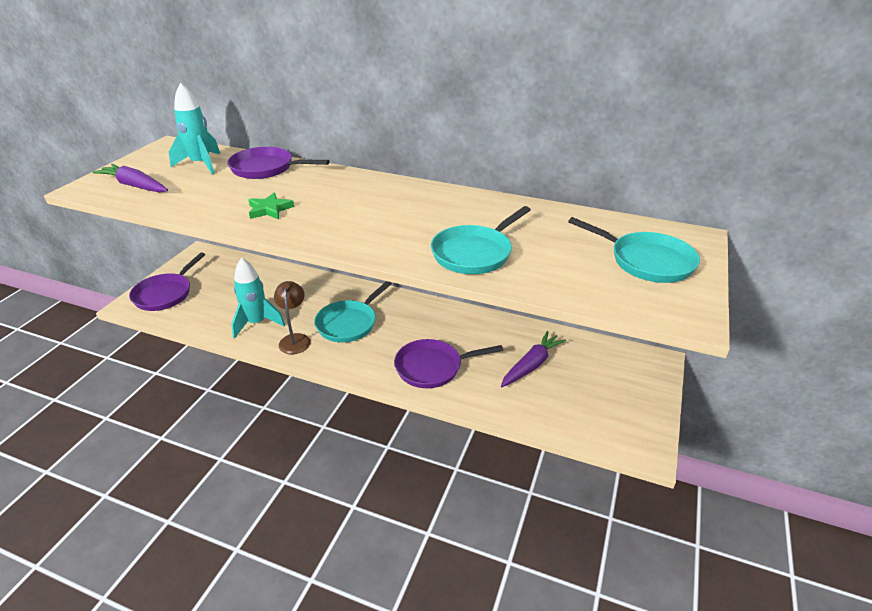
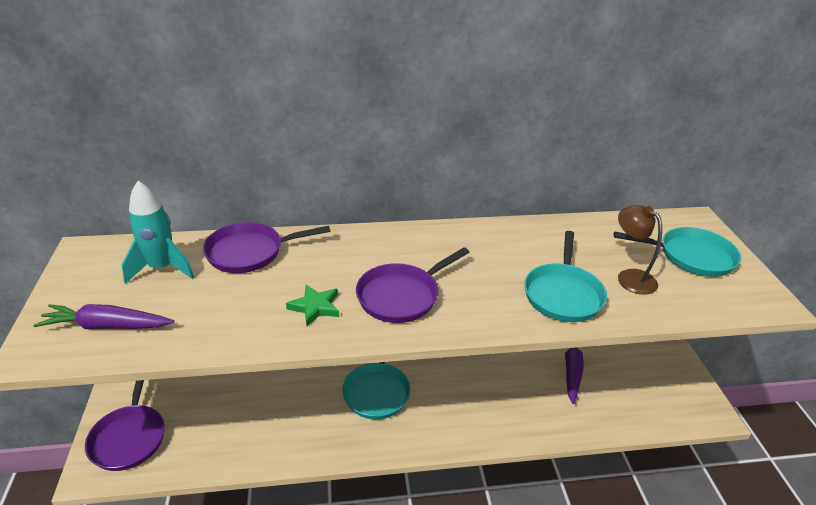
camera: 30 degrees left, 0 degrees up
(257, 323) = (278, 430): turquoise rocket -> none
(295, 339) = (337, 433): brown lamp -> brown lamp (630, 277)
(433, 367) = (495, 408): purple pan -> purple pan (402, 296)

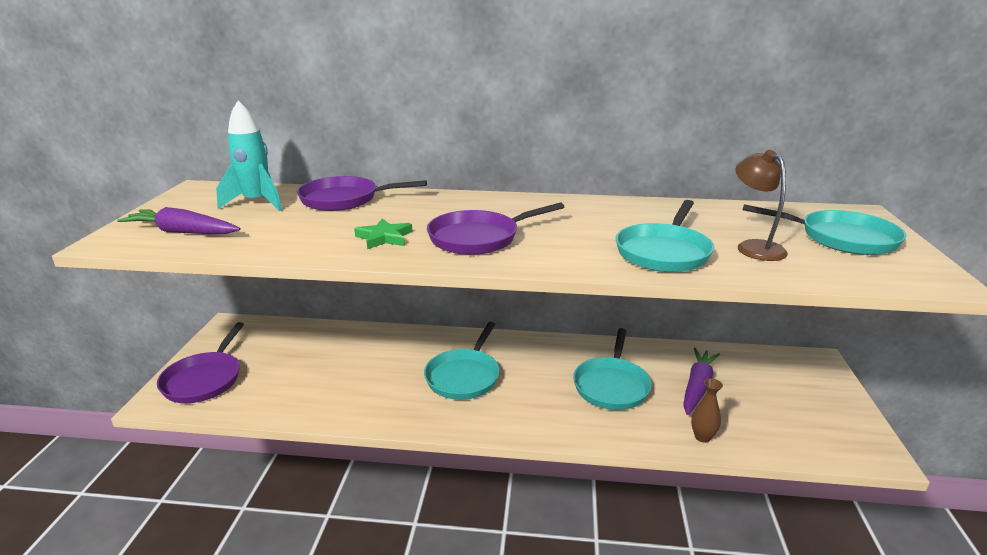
camera: 15 degrees right, 10 degrees down
(504, 379) = (611, 385): none -> turquoise pan
(587, 421) = (702, 437): none -> brown vase

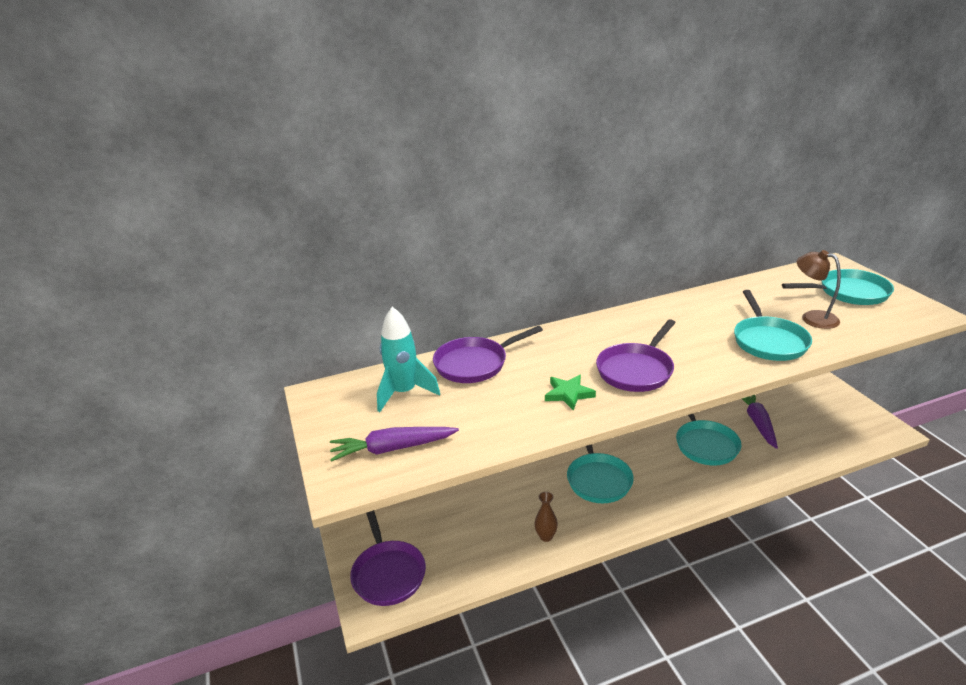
camera: 25 degrees left, 5 degrees up
(702, 437) = (794, 461): brown vase -> brown vase (546, 536)

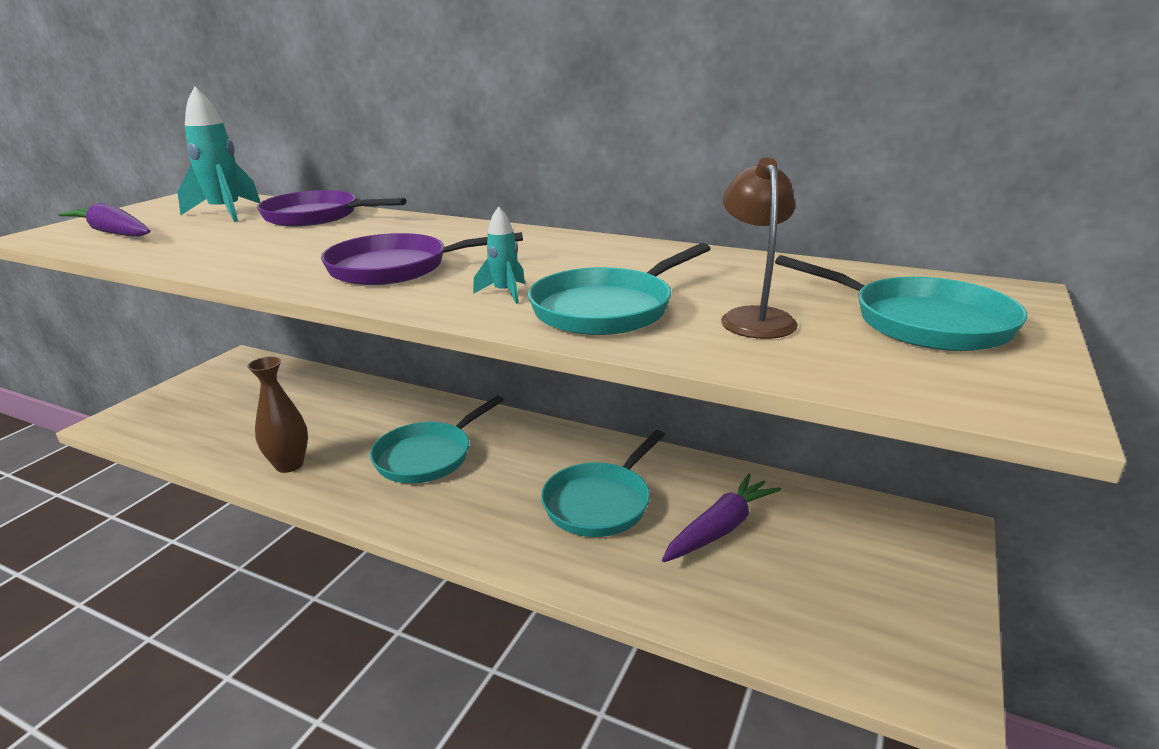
camera: 45 degrees right, 5 degrees down
(388, 573) = (167, 410): purple pan -> none
(546, 536) = (289, 465): brown vase -> brown vase, size x1.51
(568, 394) = (294, 257): green star -> none
(717, 355) = (505, 293): none -> turquoise rocket

